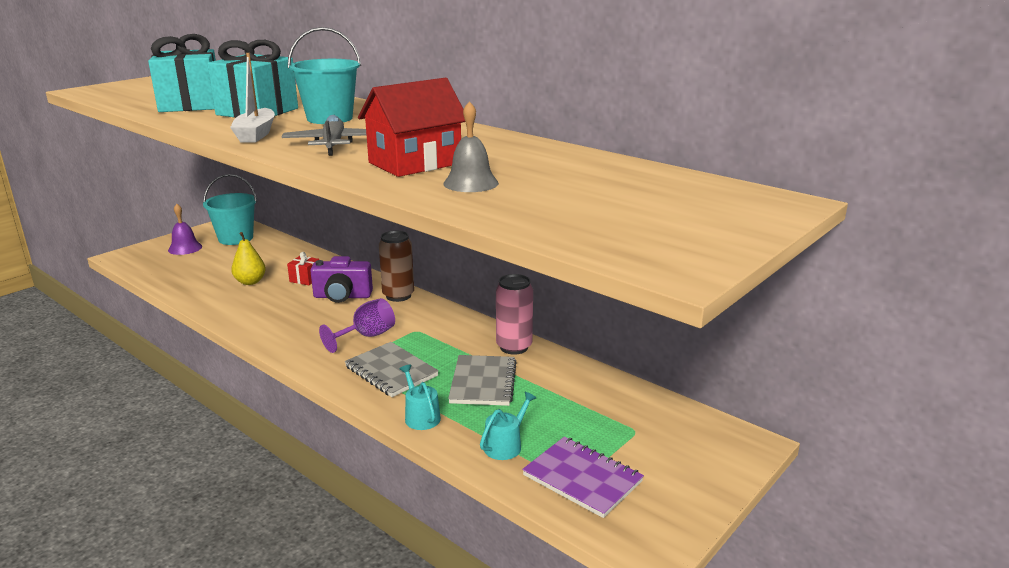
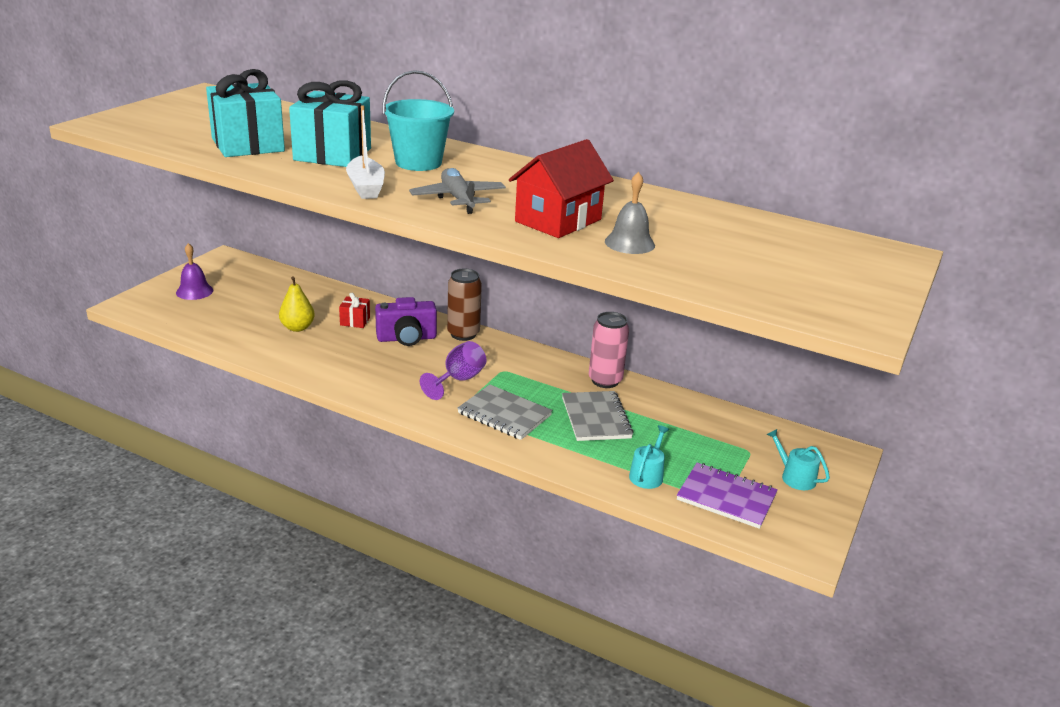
camera: 15 degrees left, 5 degrees up
(235, 238) = (244, 276): turquoise bucket -> none
(420, 416) = (558, 455): turquoise watering can -> turquoise watering can (794, 477)

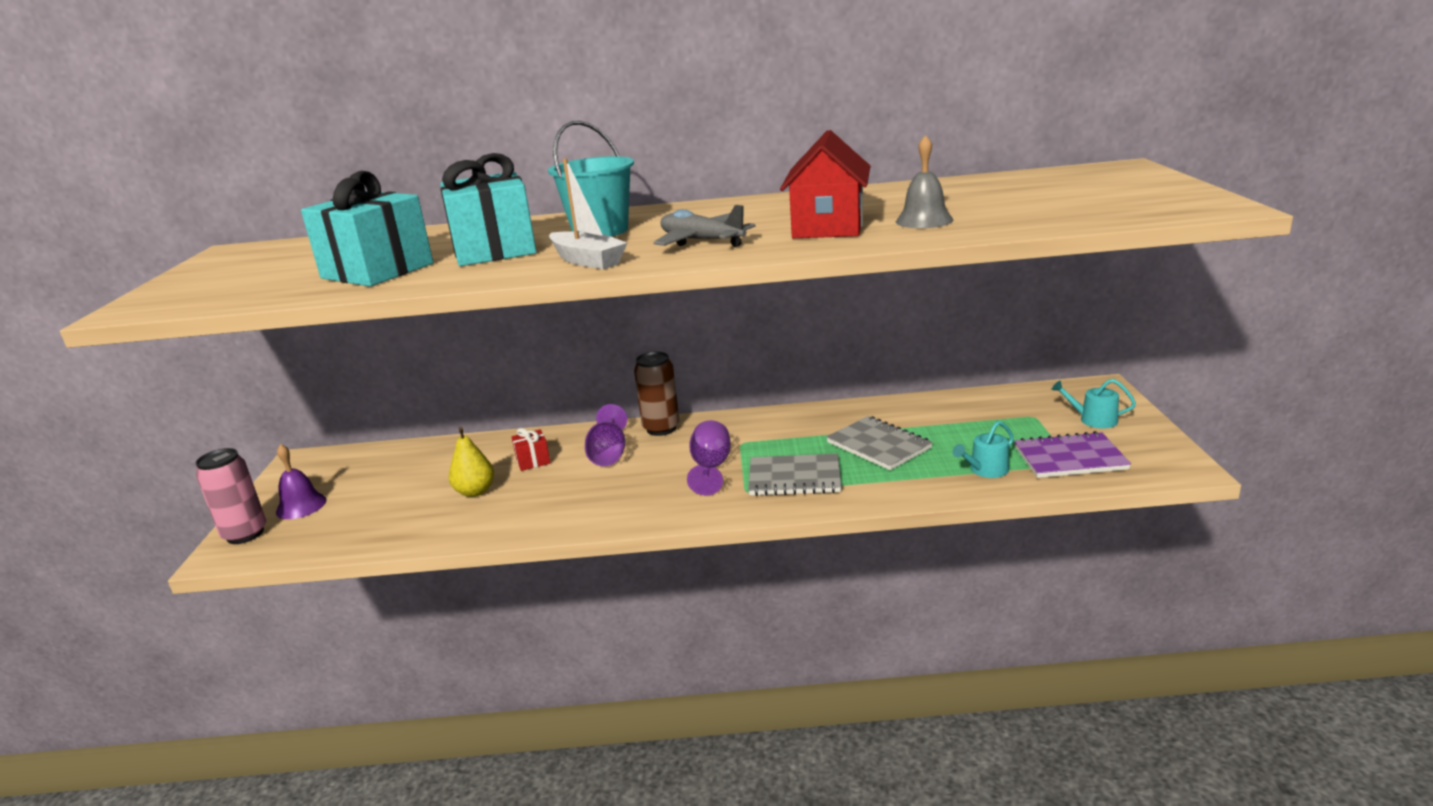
camera: 25 degrees left, 5 degrees down
(406, 338) = (609, 454): purple camera -> purple goblet
(605, 380) = (843, 413): pink can -> pink can (245, 534)
(647, 475) = (985, 470): turquoise watering can -> turquoise watering can turned 120 degrees counterclockwise

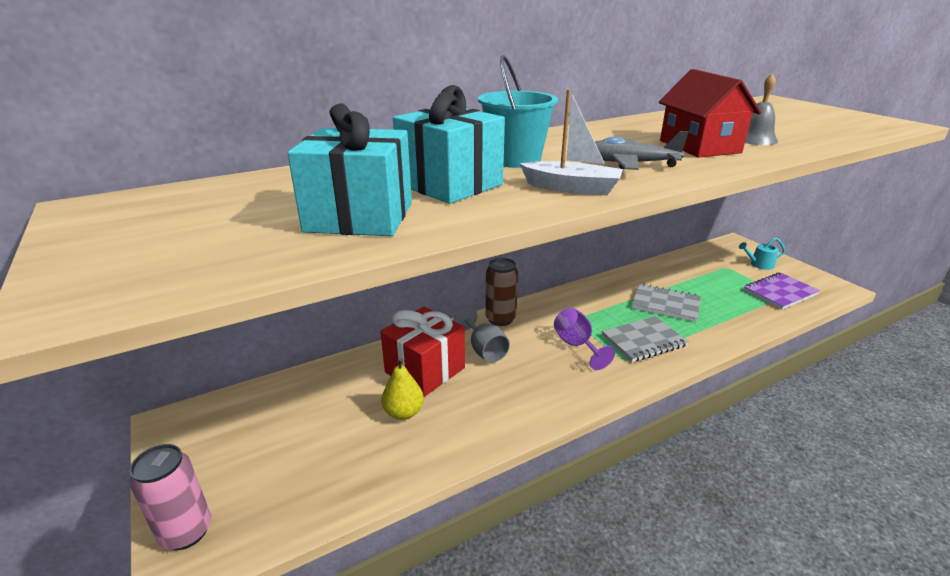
camera: 30 degrees left, 5 degrees up
(301, 506) = (225, 476): purple bell -> none
(533, 461) = (425, 370): red gift -> red gift, size x2.20
(609, 454) = (484, 350): purple goblet -> grey goblet
(985, 470) = (748, 310): turquoise watering can -> none

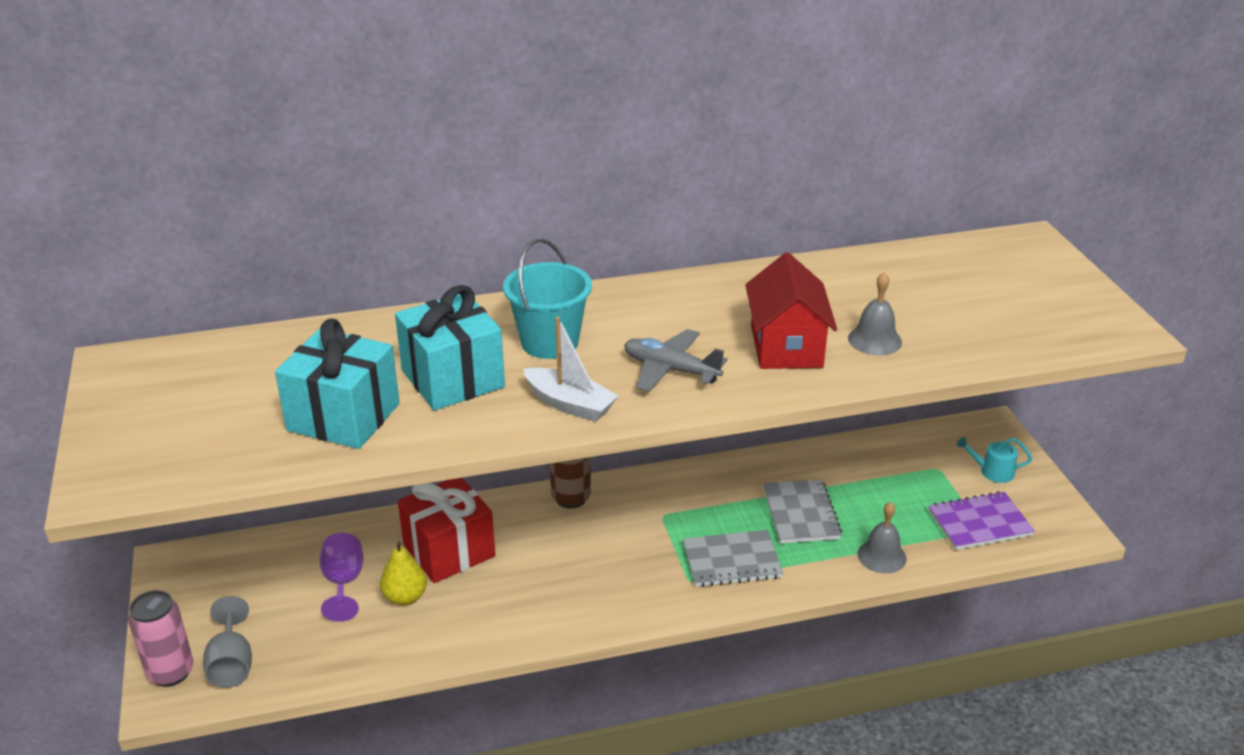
camera: 15 degrees right, 5 degrees up
(484, 350) = (529, 537): grey goblet -> grey goblet (232, 664)
(577, 345) = (643, 552): purple goblet -> purple goblet (343, 583)
(665, 304) = (801, 514): grey notebook -> grey notebook turned 45 degrees clockwise
(739, 321) = (882, 556): none -> grey bell

